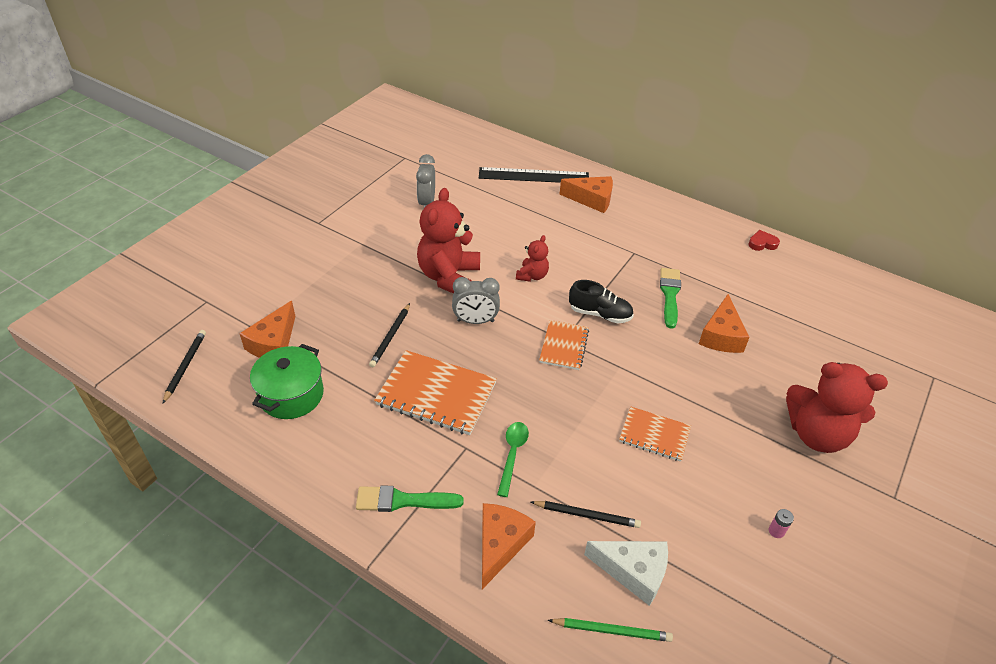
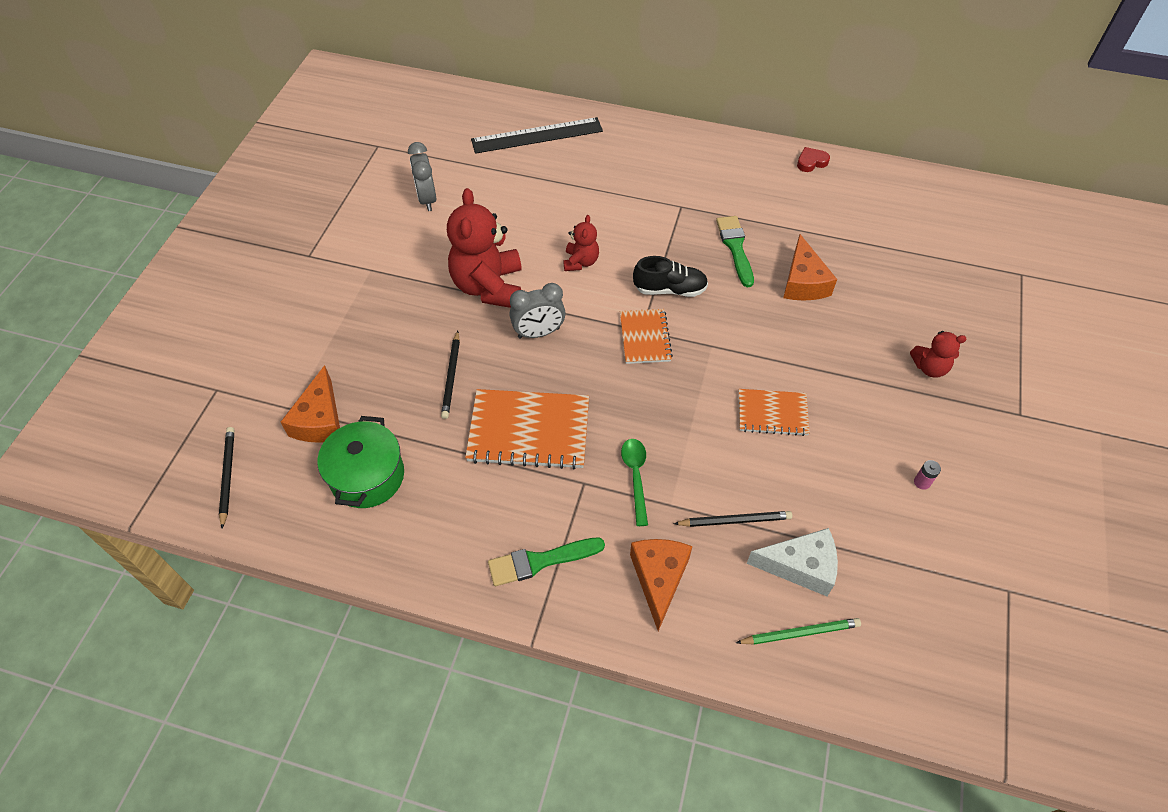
camera: 15 degrees left, 10 degrees up
(592, 199) = (613, 151): orange cheese -> none
(817, 434) = (929, 368): red teddy bear -> red teddy bear, size x0.51

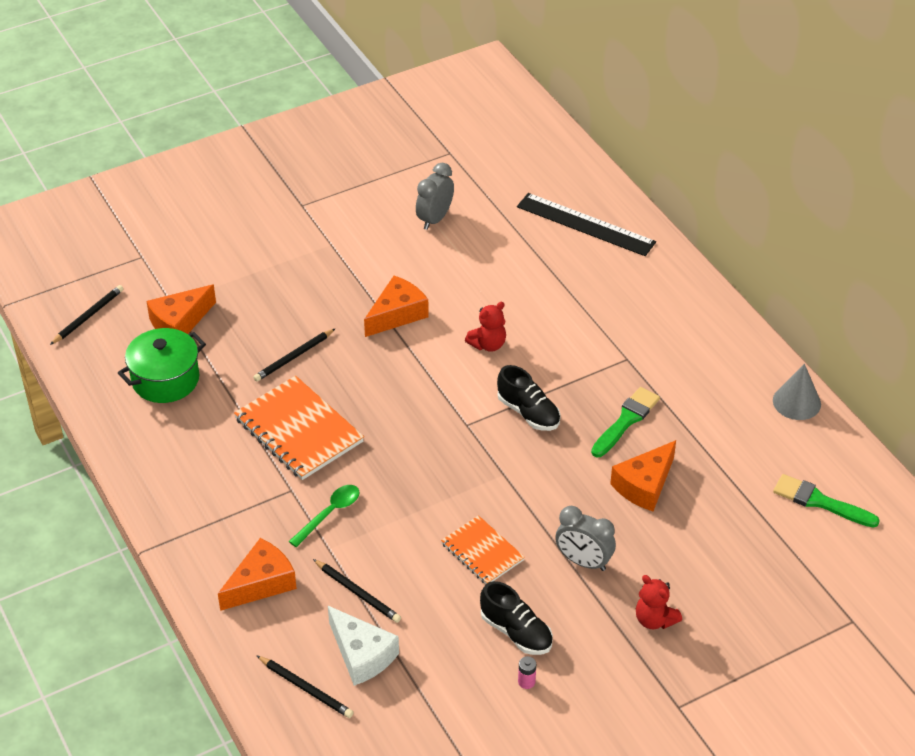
camera: 45 degrees right, 10 degrees down
(488, 286) = (397, 314): red teddy bear -> orange cheese
(538, 333) = (390, 372): grey clock -> grey clock (583, 562)
(540, 561) = (203, 512): green brush -> green brush (820, 502)
(645, 337) = (461, 431): orange notebook -> none
(800, 632) = (306, 688): green pencil -> black pencil
(811, 162) = (796, 402): red heart -> grey cone
(868, 452) = (516, 632): none -> black shoe

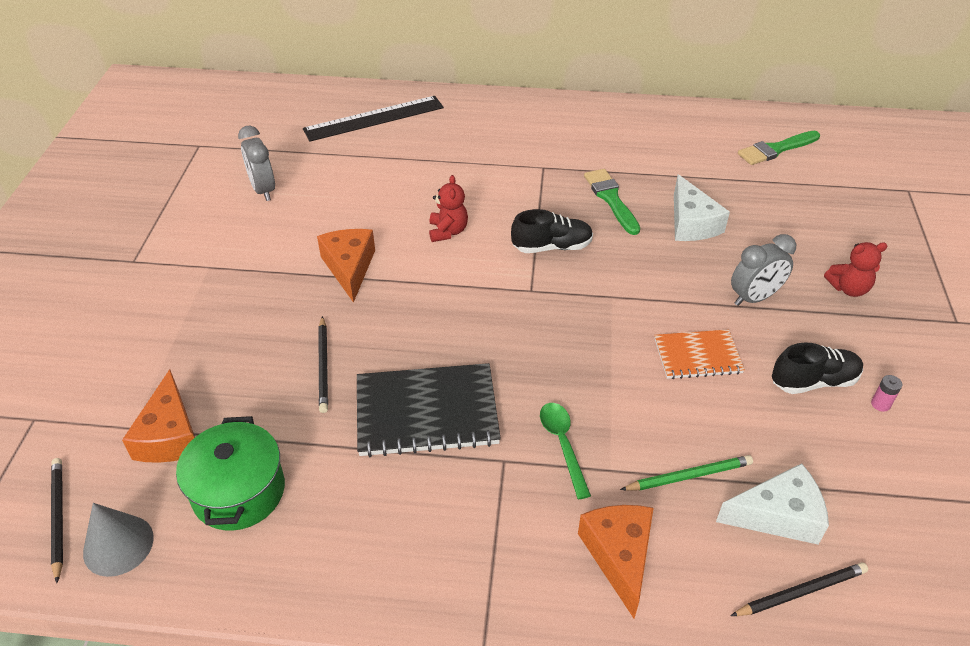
camera: 55 degrees left, 0 degrees up
(299, 430) = (426, 412): orange notebook -> black notebook
(358, 593) = (689, 476): black pencil -> green pencil
(644, 485) = (691, 223): orange cheese -> white cheese
(796, 402) = (666, 113): grey cone -> grey cone (118, 545)

